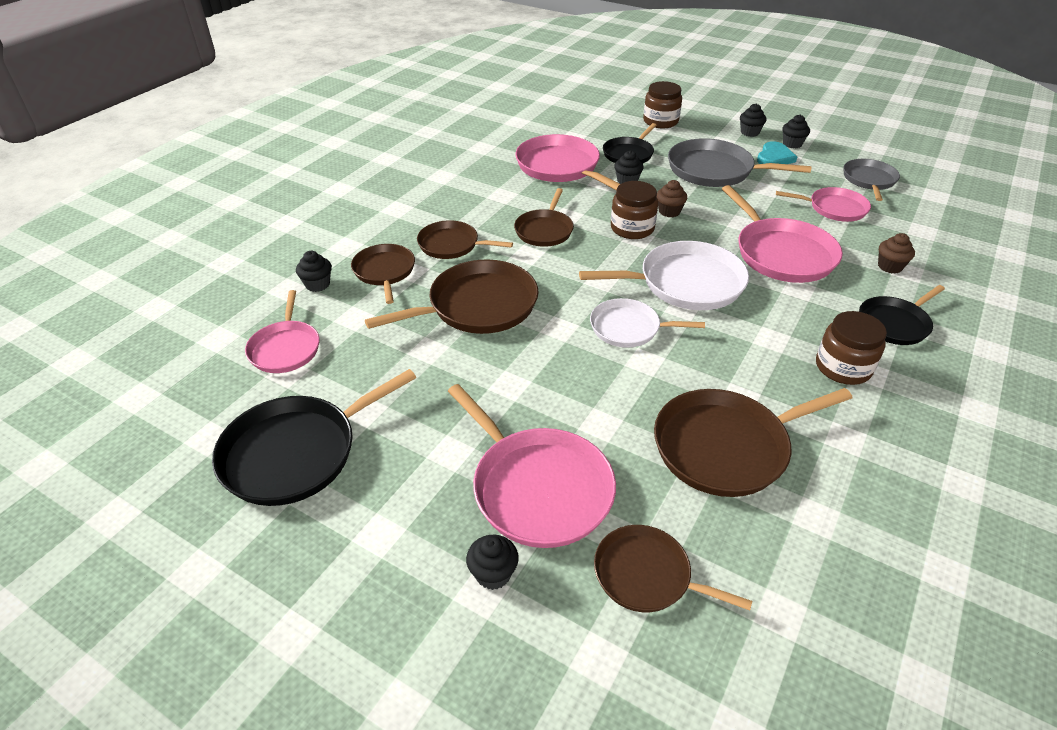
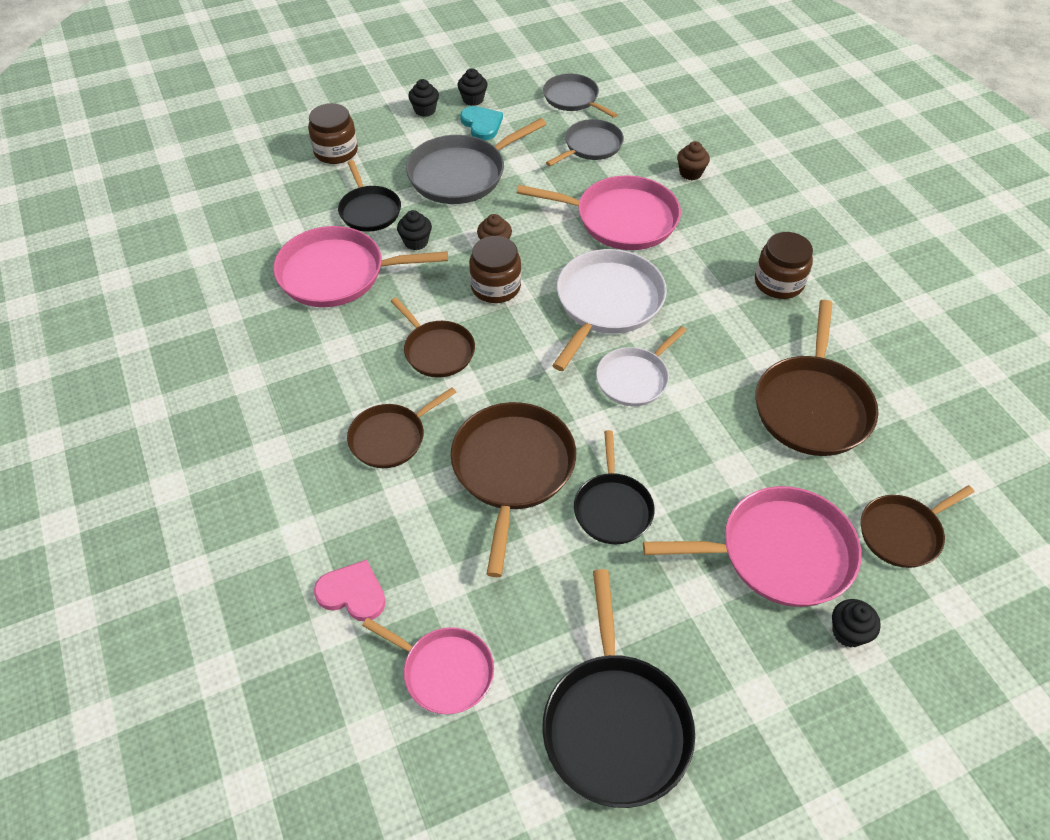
camera: 55 degrees left, 10 degrees up
(317, 284) = (352, 593): black cupcake -> pink heart
(384, 272) = (385, 520): brown pan -> none
(834, 208) = (591, 146): pink pan -> grey pan
(895, 323) = (755, 220): black pan -> black pan (612, 508)

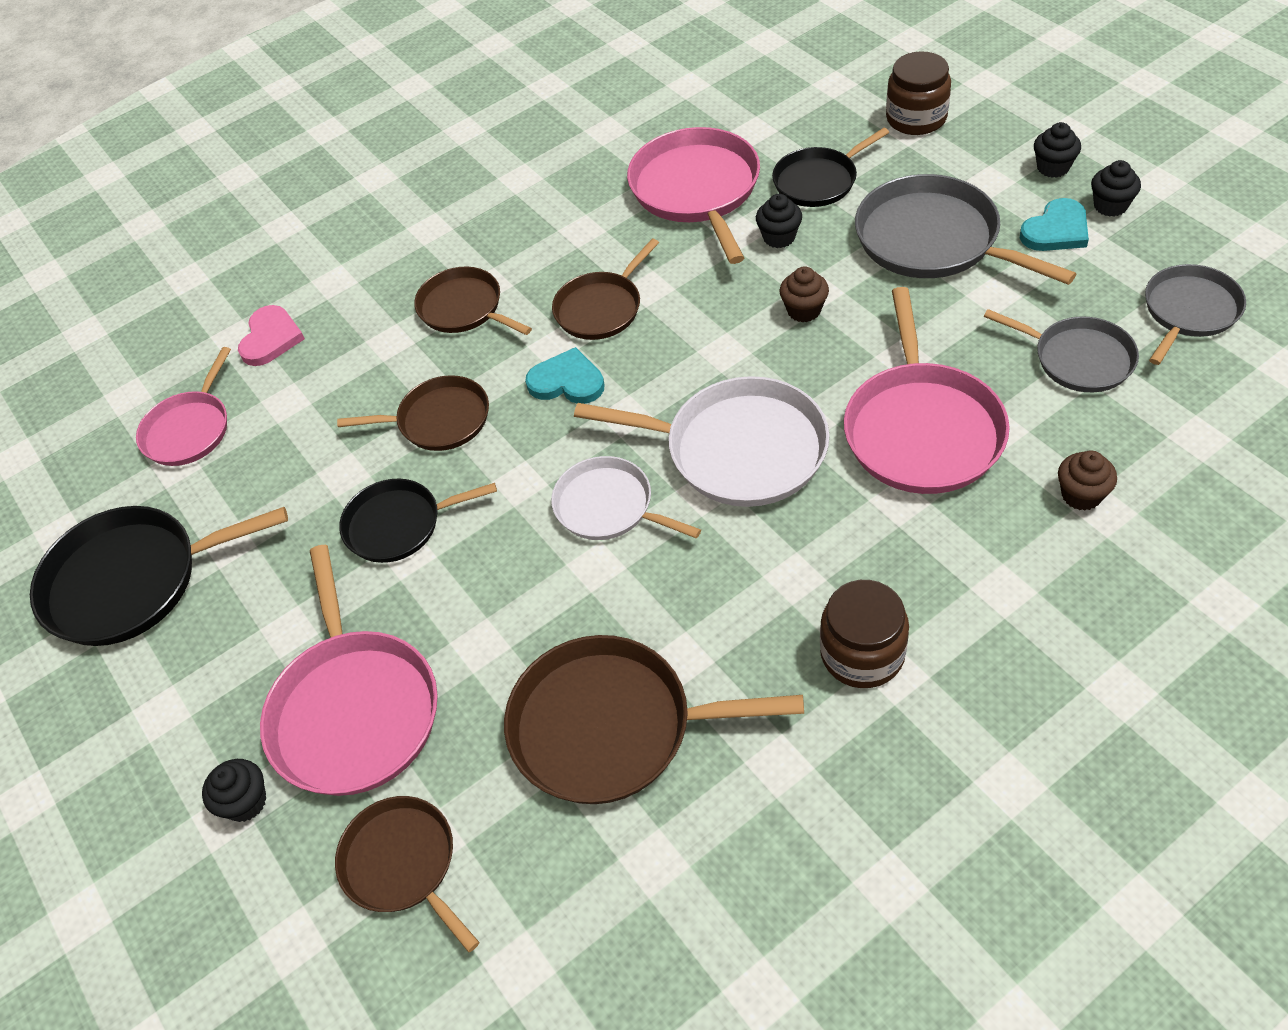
camera: 85 degrees right, 0 degrees up
(495, 287) = (727, 331): brown jar -> none
(505, 383) = (567, 381): none -> turquoise heart
(512, 469) = (439, 420): brown pan -> brown pan, size x0.62

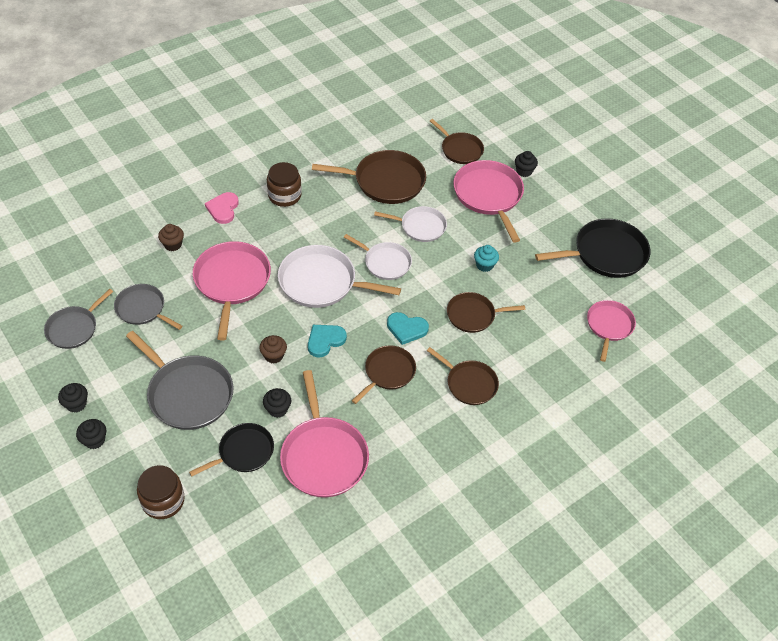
camera: 170 degrees right, 0 degrees up
(271, 338) = (582, 378): pink heart -> pink heart (223, 209)
(399, 524) = (484, 265): black pan -> turquoise cupcake
(528, 603) = (420, 226): none -> white pan
(1056, 230) = (116, 390): turquoise heart -> turquoise heart (325, 340)

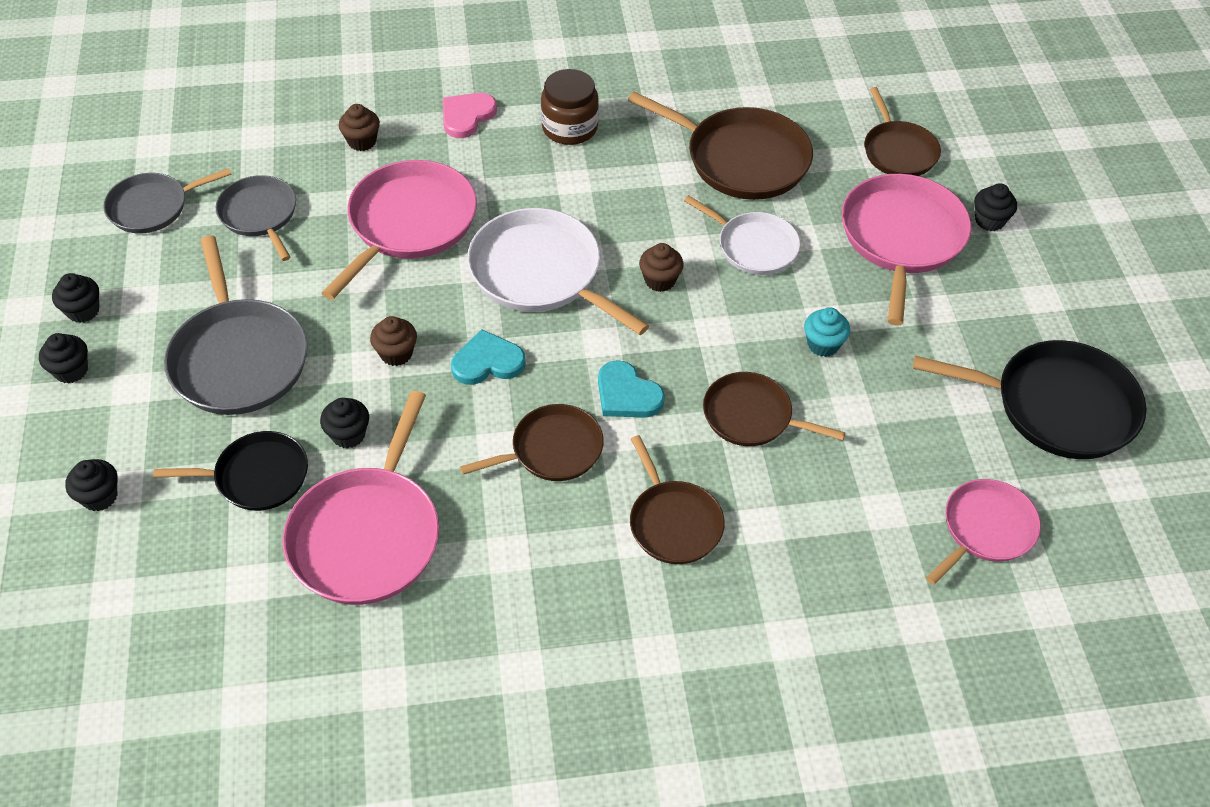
camera: 30 degrees right, 0 degrees up
(163, 501) = (100, 497): brown jar -> black cupcake
(385, 262) = (660, 280): white pan -> brown cupcake

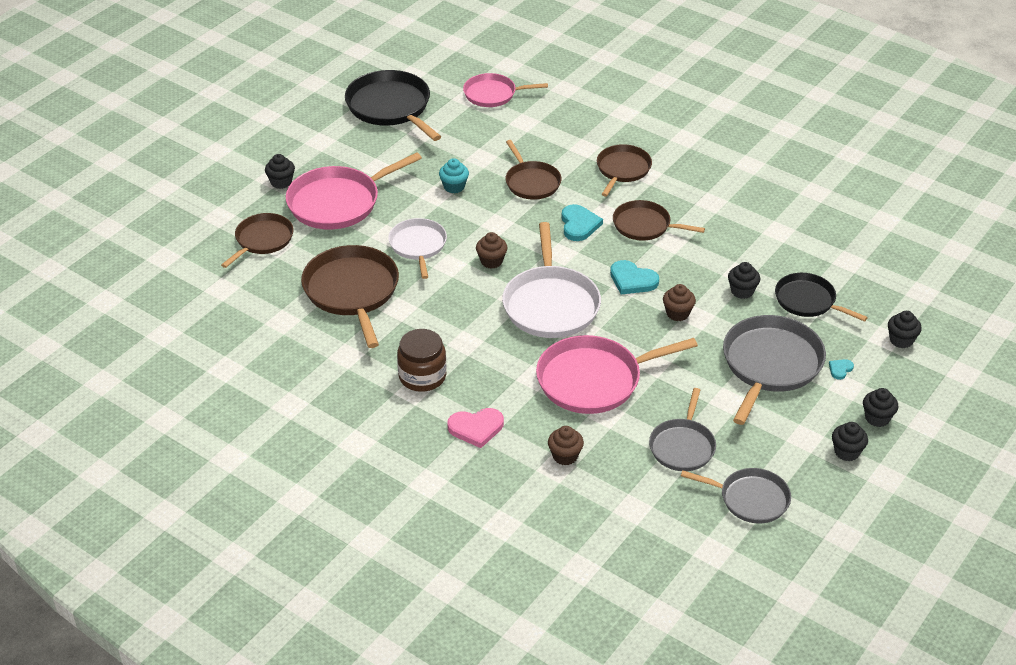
camera: 135 degrees left, 10 degrees down
(152, 405) = (840, 369): none -> turquoise heart
(368, 535) = (772, 245): pink pan -> none

